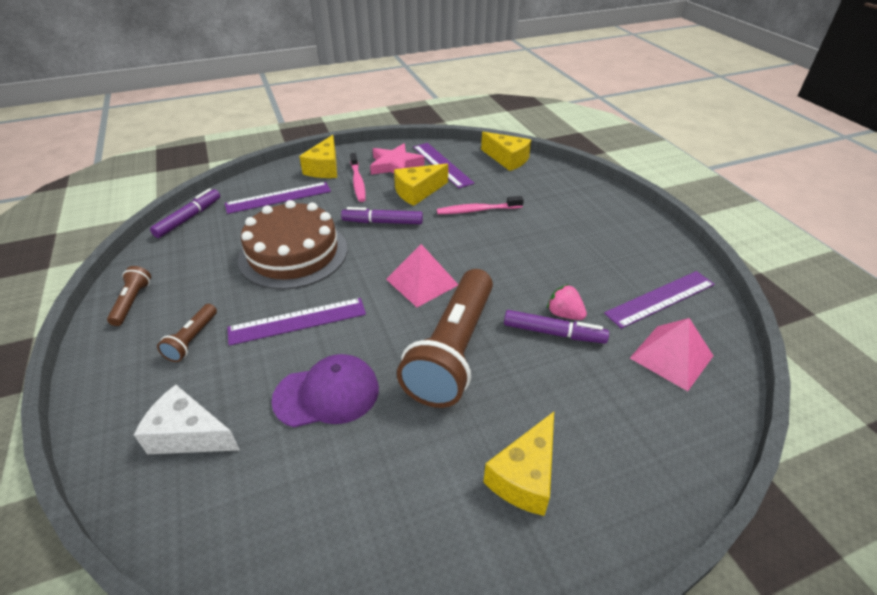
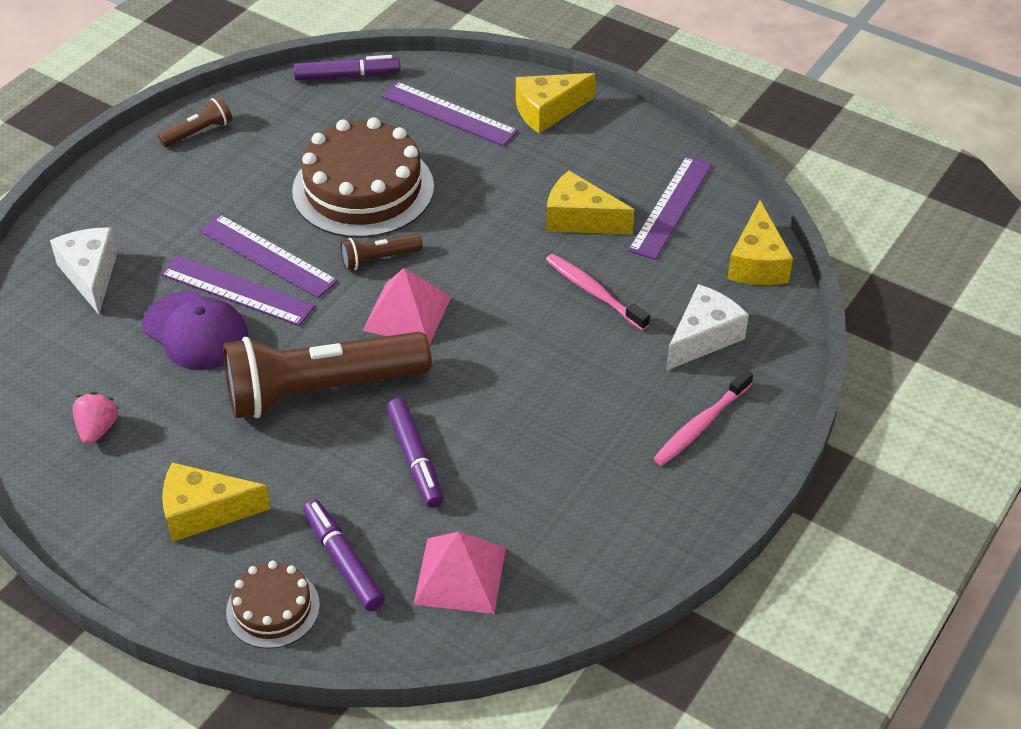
camera: 55 degrees right, 5 degrees up
(192, 339) = (187, 203): brown flashlight -> brown flashlight (379, 259)
(358, 182) = (547, 156): pink toothbrush -> pink toothbrush (701, 425)
(383, 222) = (485, 224): purple marker -> purple marker (343, 561)
(395, 165) = (621, 166): pink star -> none
(544, 193) = (703, 338): none -> white cheese
(564, 314) = (455, 456): pink strawberry -> pink strawberry (97, 429)
(655, 476) = (273, 608): none -> brown cake
(660, 299) = (563, 535): purple ruler -> purple ruler (237, 290)

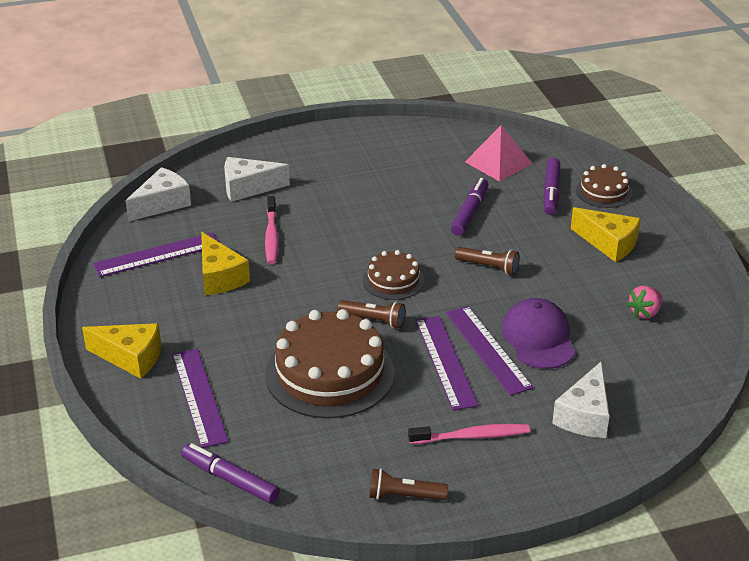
camera: 140 degrees left, 10 degrees down
(321, 390) = (488, 267): brown flashlight -> brown flashlight, size x0.43
(407, 313) = (393, 280): pink pyramid -> brown cake
(701, 425) = (307, 158): pink toothbrush -> pink toothbrush (472, 436)
(757, 263) = (162, 204): yellow cheese -> white cheese

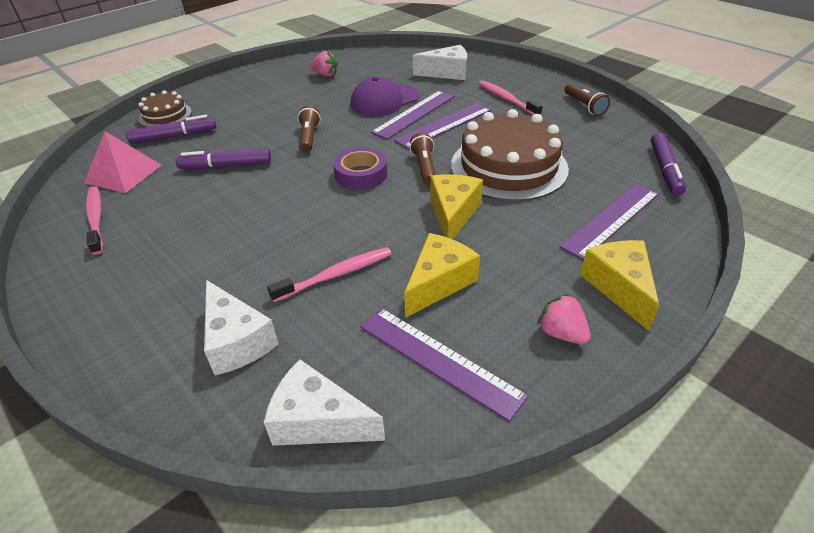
camera: 115 degrees left, 5 degrees up
(124, 310) = (561, 333): none -> pink strawberry
(393, 280) = (361, 174): brown cake -> purple tape
(435, 148) = (96, 219): none -> pink toothbrush
(609, 243) = (245, 100): yellow cheese -> yellow cheese (453, 214)

